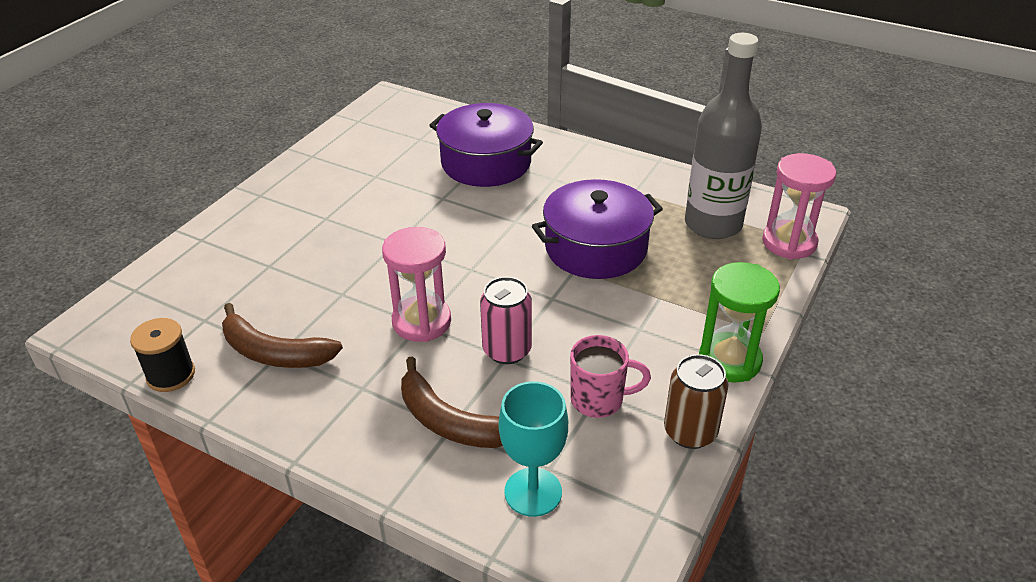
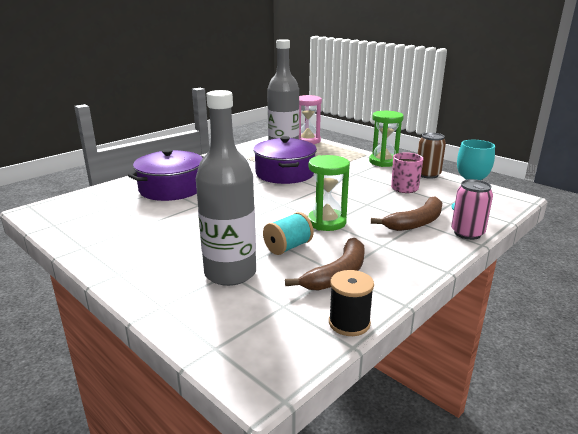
camera: 75 degrees left, 15 degrees down
(268, 267) = (230, 273): none -> grey bottle
(338, 298) = (288, 247): none -> turquoise spool
(421, 322) = (326, 222): pink hourglass -> green hourglass
(507, 350) = (361, 203): pink can -> pink can (467, 233)

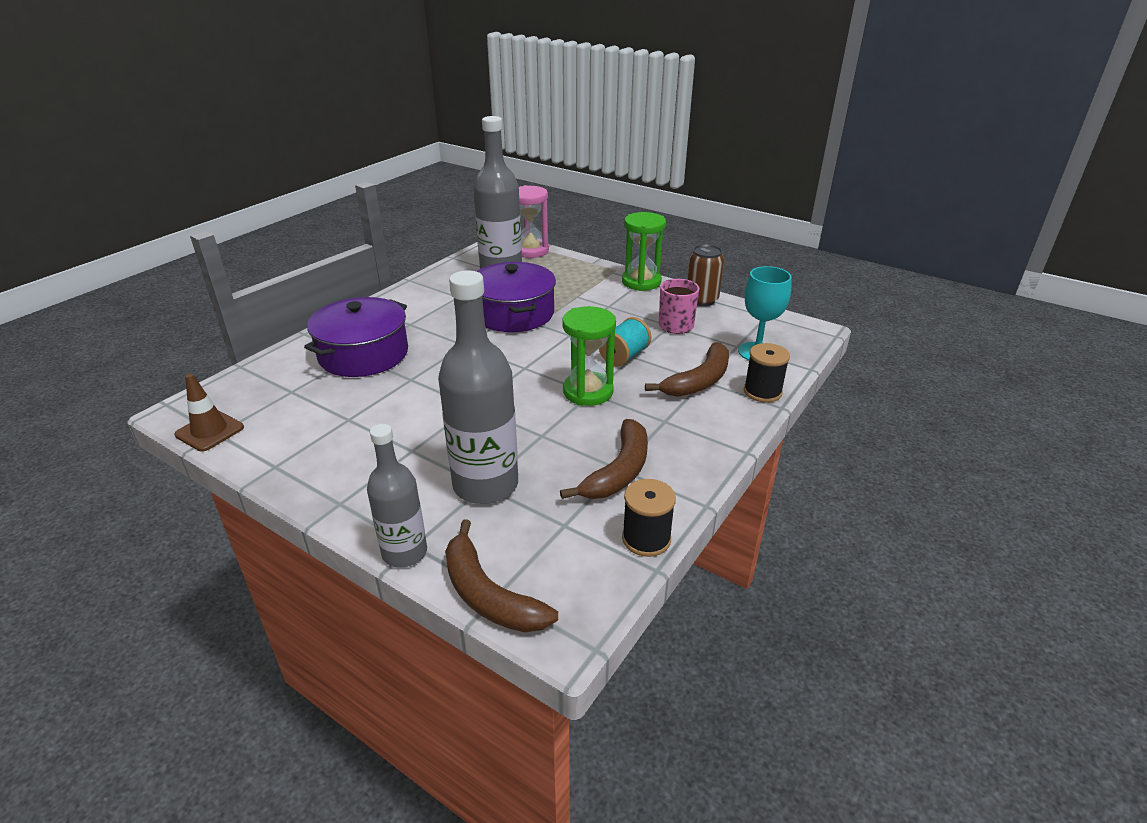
camera: 10 degrees left, 10 degrees up
(49, 223) = (210, 431): none -> brown traffic cone
(152, 311) = (404, 552): none -> grey bottle
(207, 348) = (488, 595): none -> brown banana
(288, 247) = (548, 436): turquoise spool -> turquoise spool (624, 356)
(467, 233) = (762, 392): pink can -> black spool

